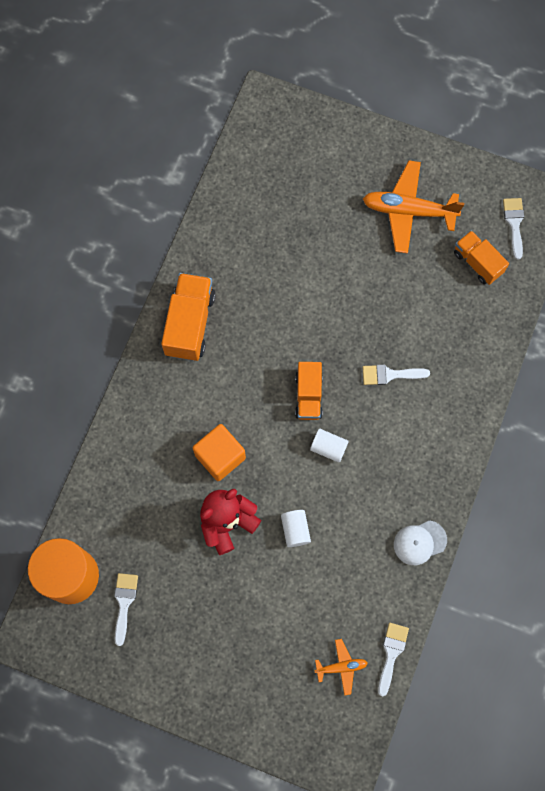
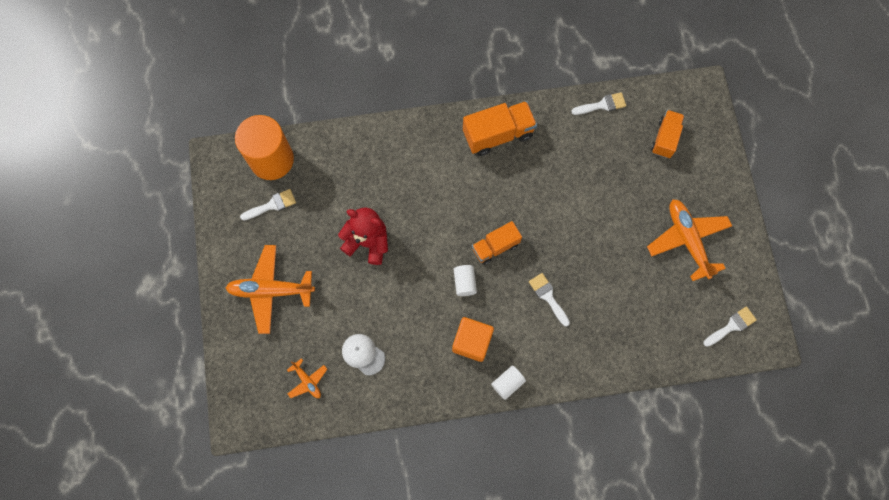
camera: 60 degrees right, 0 degrees up
(220, 456) = (413, 210): orange cube -> orange cube (472, 342)
(220, 654) = (271, 290): none -> orange plane
(295, 530) = (389, 292): white cylinder -> white cylinder (507, 383)
(391, 653) = (337, 412): white brush -> white brush (602, 105)
(419, 542) = (432, 389): white cap -> white cap (363, 354)
(477, 262) = (680, 315): orange truck -> orange truck (665, 138)

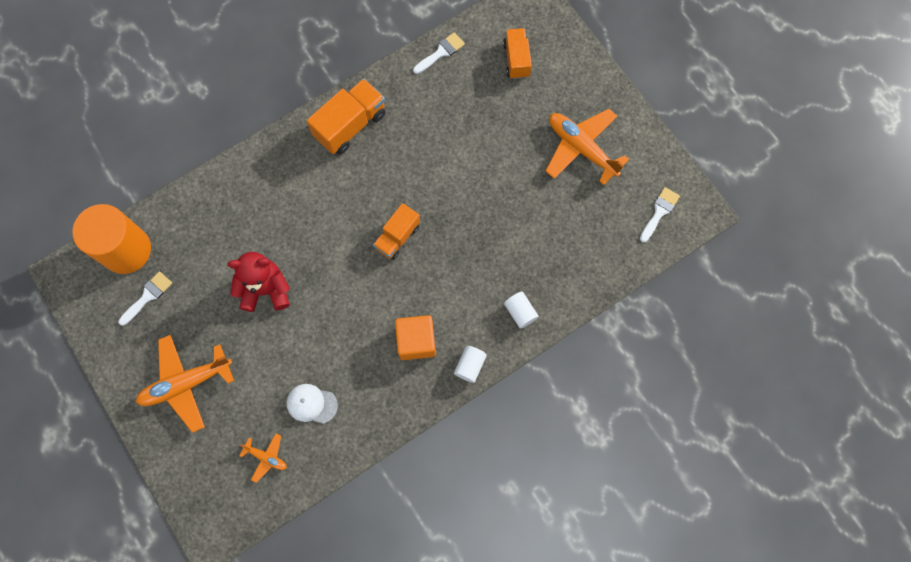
camera: 25 degrees left, 0 degrees up
(464, 282) = (382, 286): white cylinder -> white cylinder (520, 312)
(548, 297) = (471, 263): white brush -> none

